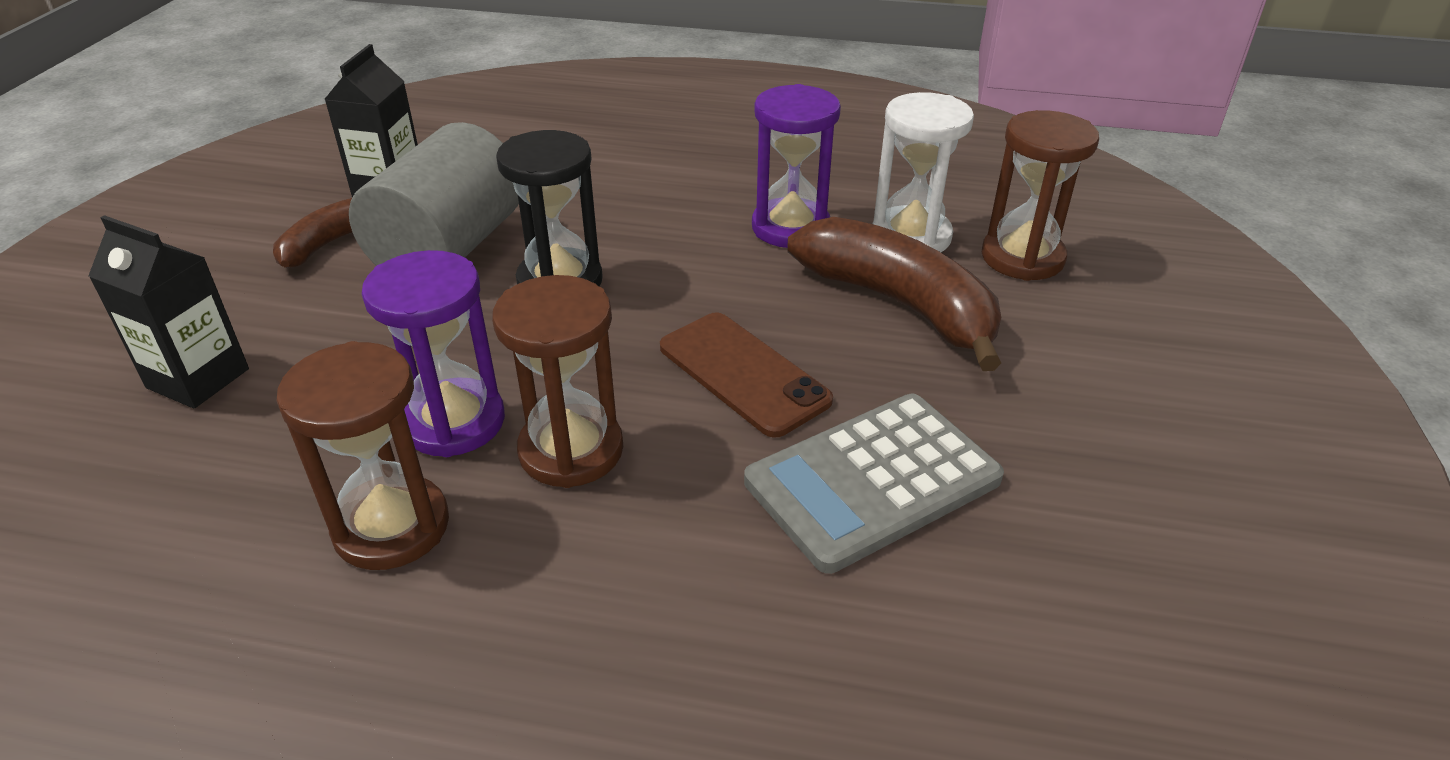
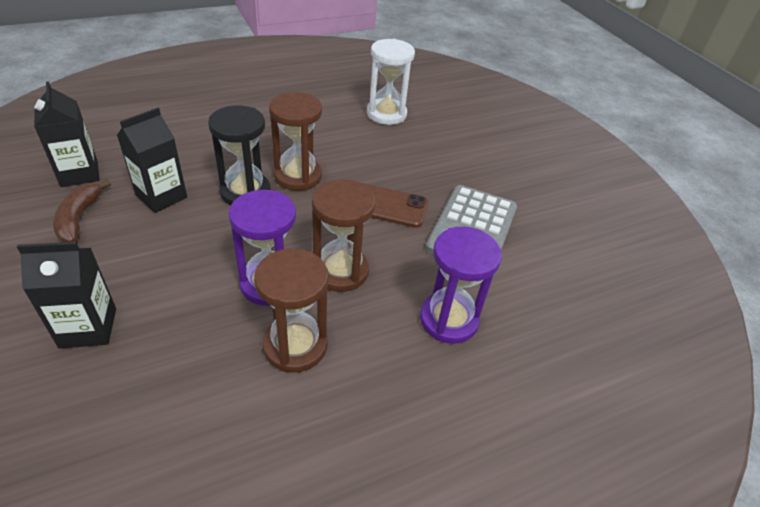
camera: 40 degrees left, 5 degrees up
(449, 249) = (161, 196): grey cylinder -> black carton
(790, 228) = (330, 126): purple hourglass -> purple hourglass (449, 319)
(899, 304) = (411, 148): brown banana -> none
(1022, 258) = (438, 110): brown hourglass -> brown hourglass (298, 176)

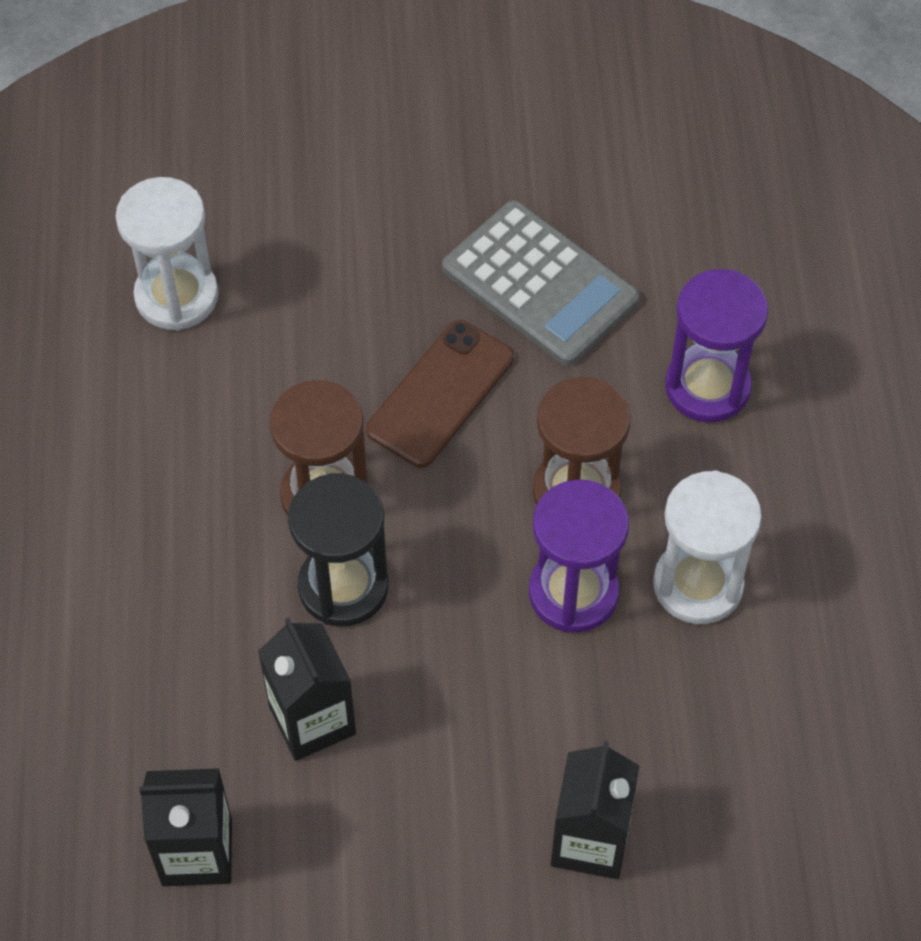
camera: 65 degrees left, 15 degrees up
(79, 218) = (332, 852): brown banana -> none
(295, 346) = (698, 584): brown hourglass -> white hourglass

